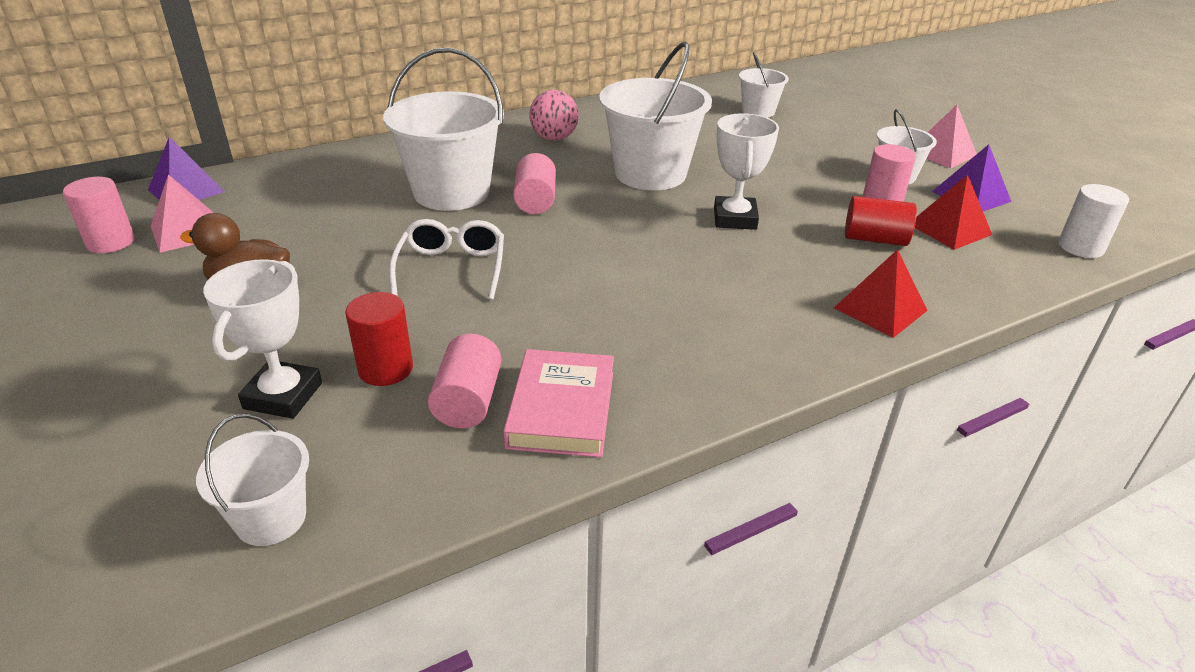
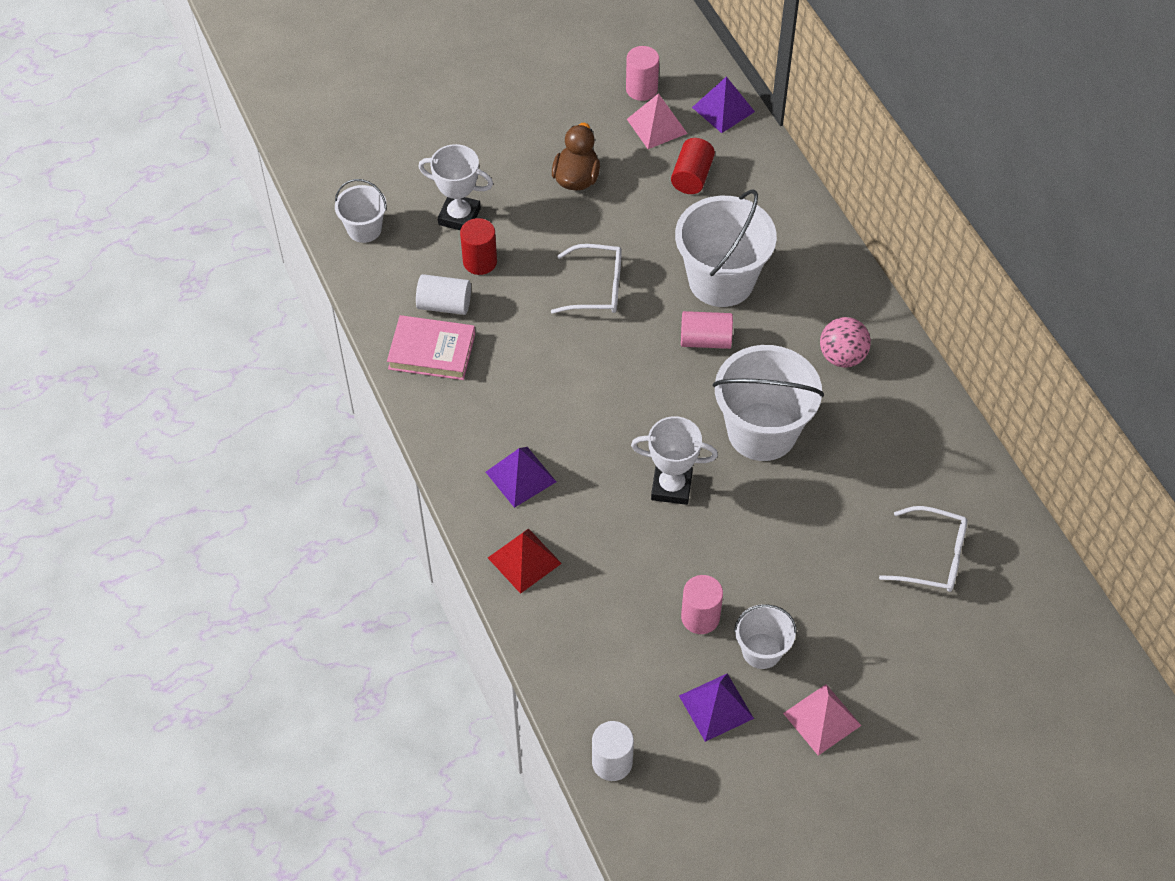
camera: 95 degrees right, 20 degrees up
(468, 401) = (444, 305): pink cylinder -> white cylinder
(758, 111) = (932, 557): white bucket -> white glasses
(760, 316) = (521, 476): none -> purple pyramid
(874, 239) = (632, 590): red cylinder -> red cylinder (692, 177)
(949, 229) = (649, 660): red pyramid -> none

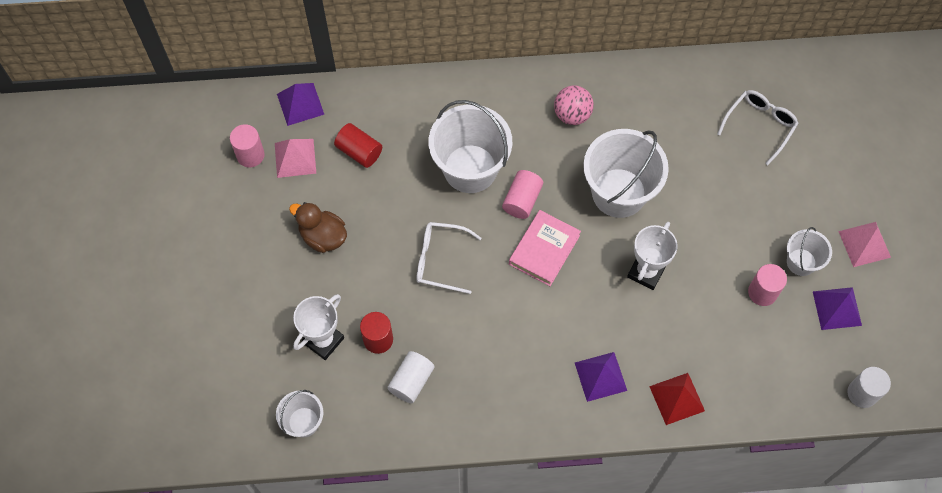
camera: 70 degrees left, 10 degrees up
(432, 351) = (455, 406): pink book -> pink book (544, 250)
(596, 288) = (441, 260): white glasses -> white glasses turned 105 degrees counterclockwise

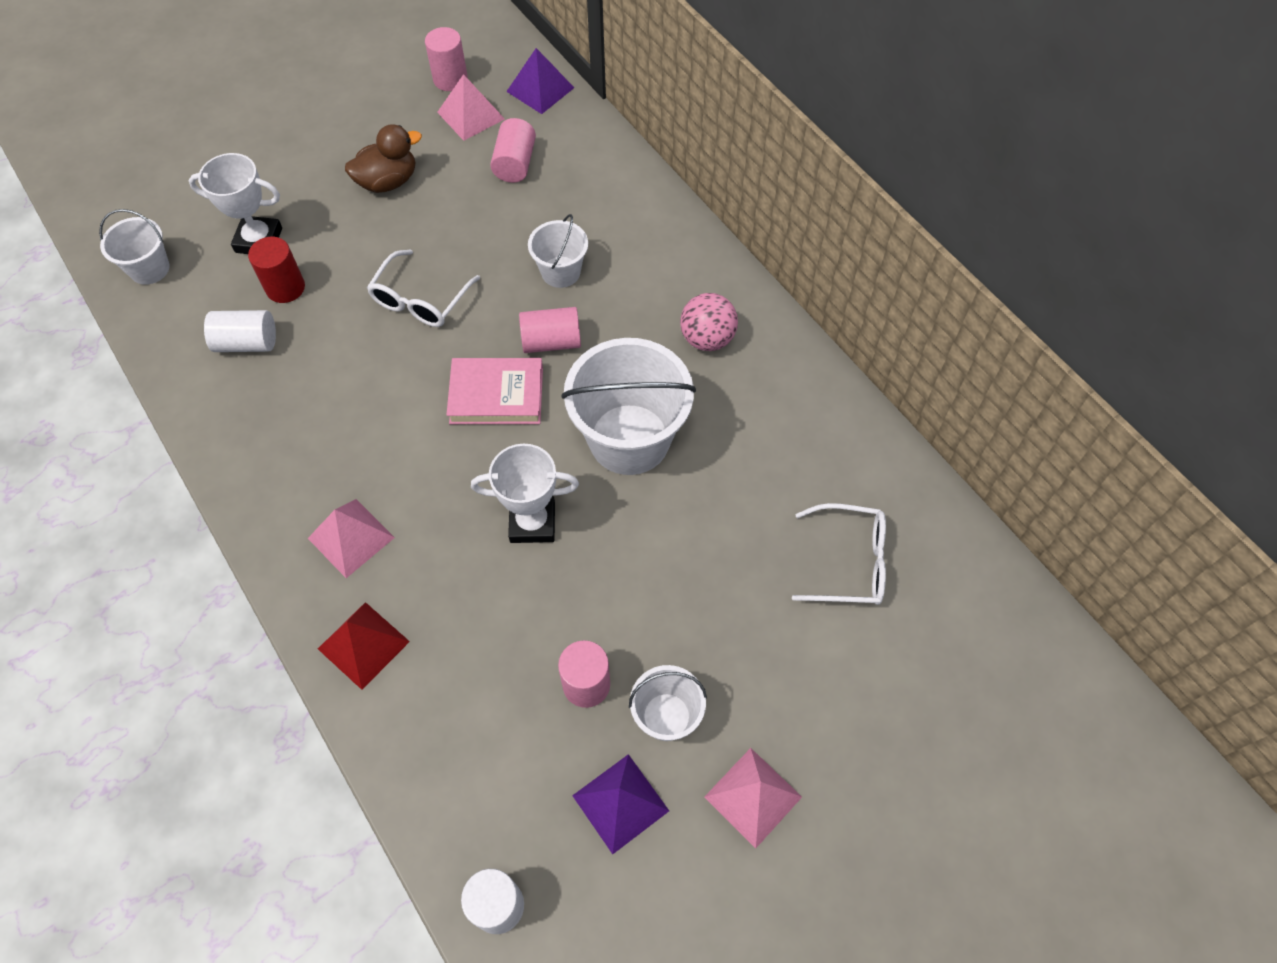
camera: 60 degrees right, 5 degrees down
(323, 236) = (388, 181): brown duck -> brown duck turned 60 degrees clockwise
(359, 151) = (515, 163): red cylinder -> pink cylinder
(441, 260) = (421, 299): white glasses -> white glasses turned 135 degrees counterclockwise
(470, 169) = (560, 272): white bucket -> white bucket, size x0.53
(600, 376) = (351, 537): purple pyramid -> pink pyramid

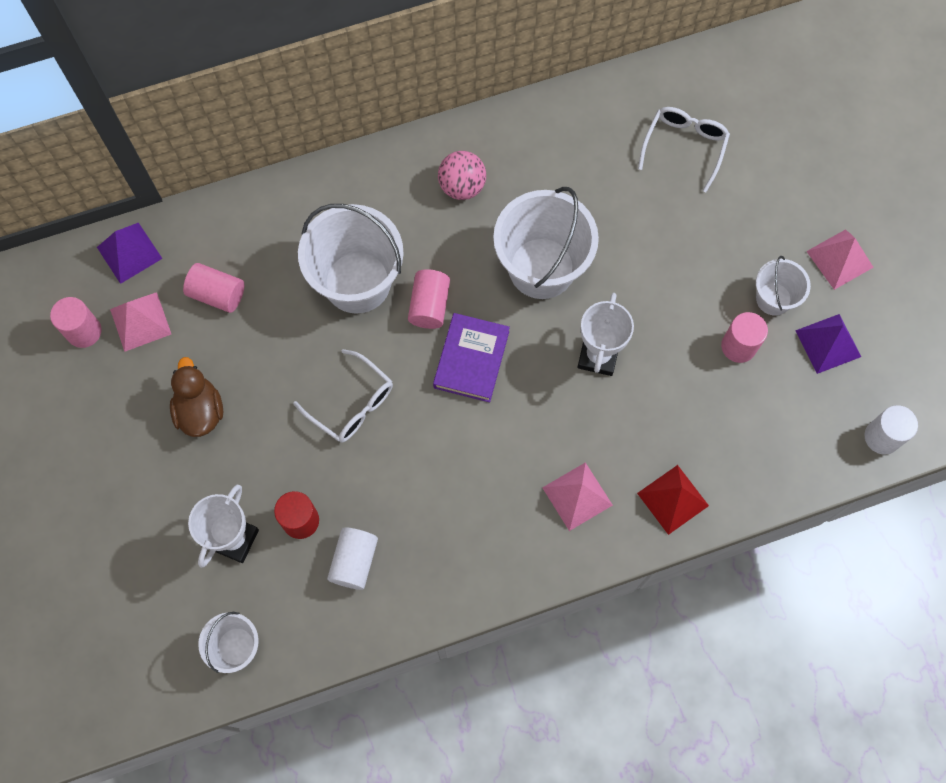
camera: 75 degrees left, 10 degrees up
(496, 395) = (471, 359): pink book -> purple book
(560, 272) = (357, 282): white bucket -> white bucket, size x1.89

